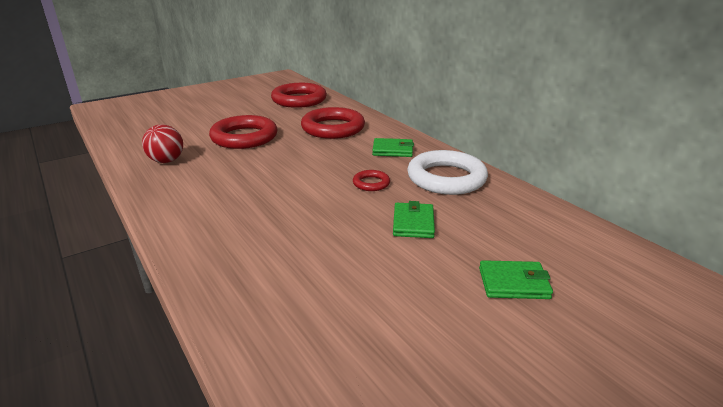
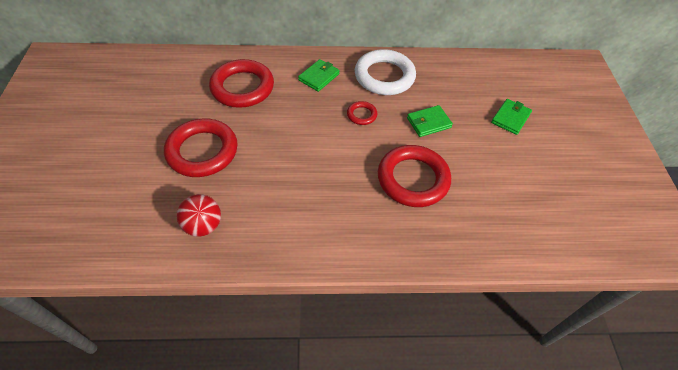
camera: 60 degrees left, 25 degrees up
(299, 100) = (146, 77): red ring -> red ring (413, 179)
(413, 223) = (428, 123): green wallet -> green wallet turned 60 degrees counterclockwise

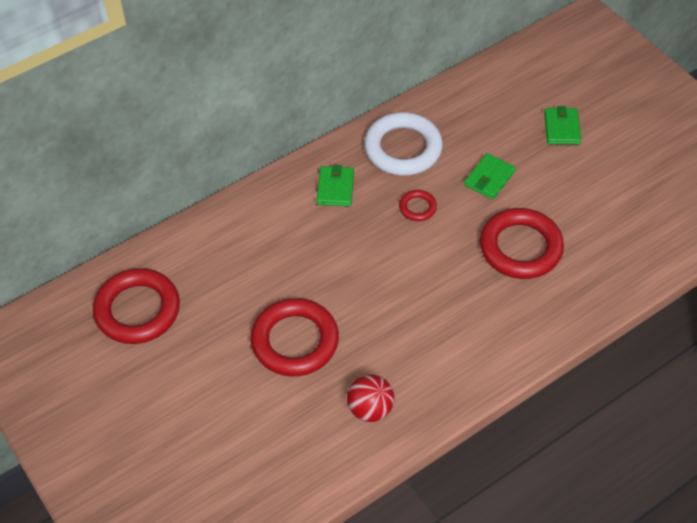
camera: 30 degrees left, 0 degrees up
(242, 87) = (265, 247): red ring -> red ring (137, 310)

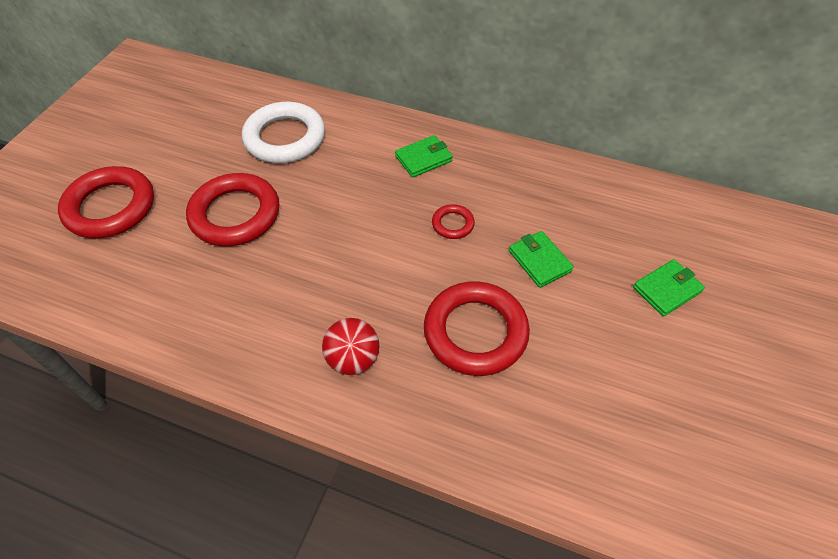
camera: 55 degrees right, 0 degrees up
(137, 310) = (207, 110): red ring -> red ring (110, 207)
(370, 409) = (189, 305): red ball -> red ball (353, 359)
(403, 148) = (511, 180): white ring -> white ring (285, 138)
(489, 178) = (539, 261): green wallet -> green wallet turned 60 degrees clockwise

